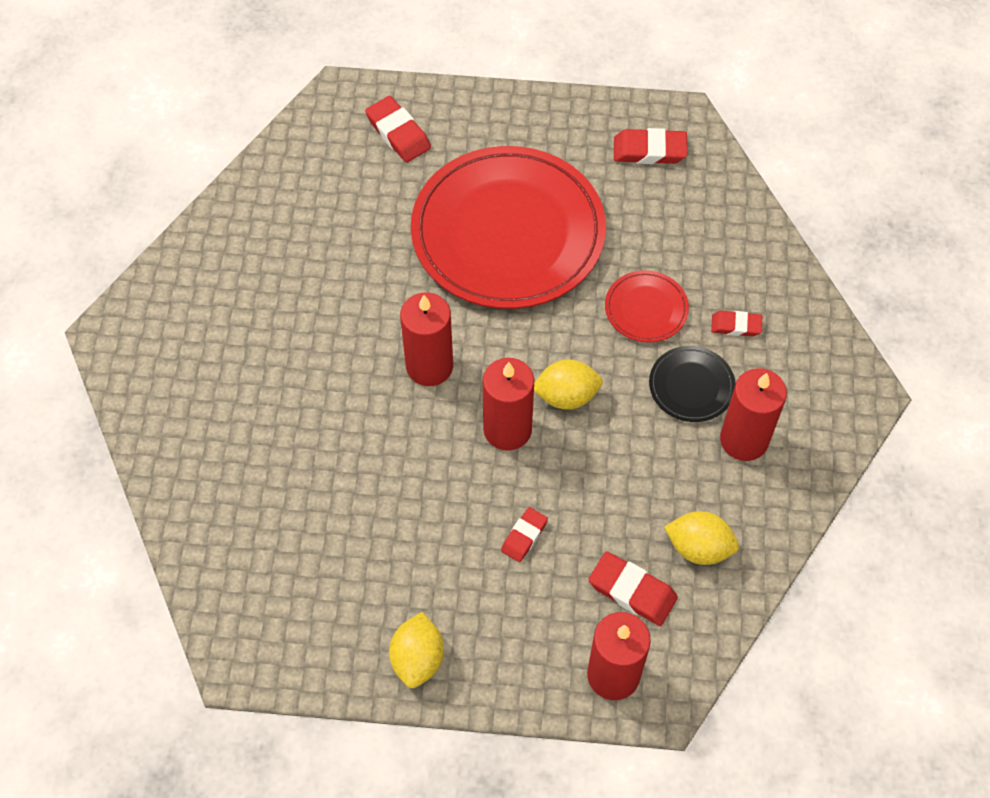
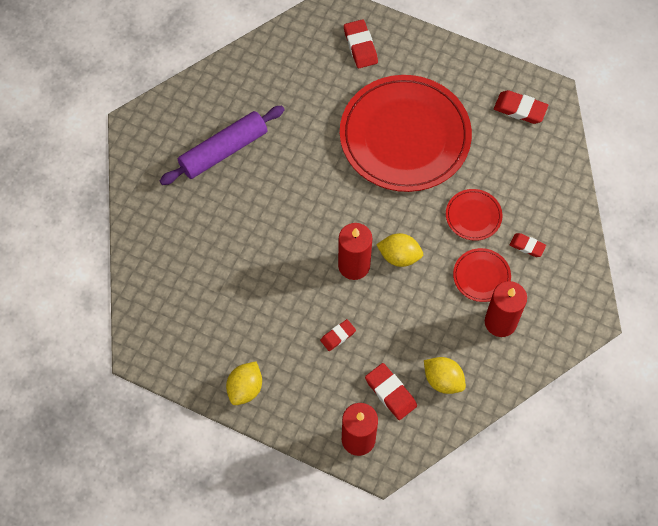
camera: 20 degrees right, 5 degrees up
(256, 330) = (223, 150): none -> purple rolling pin
(429, 366) = (321, 208): red candle -> none
(691, 386) = (481, 276): black plate -> red plate

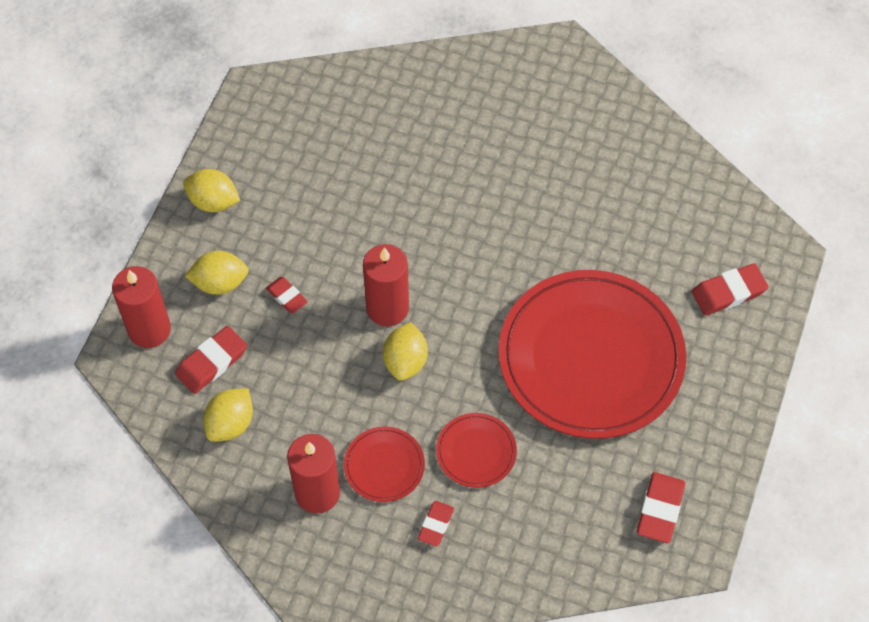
camera: 85 degrees right, 5 degrees down
(223, 150) = (538, 146): purple rolling pin -> none
(321, 385) = (220, 283): none -> yellow lemon

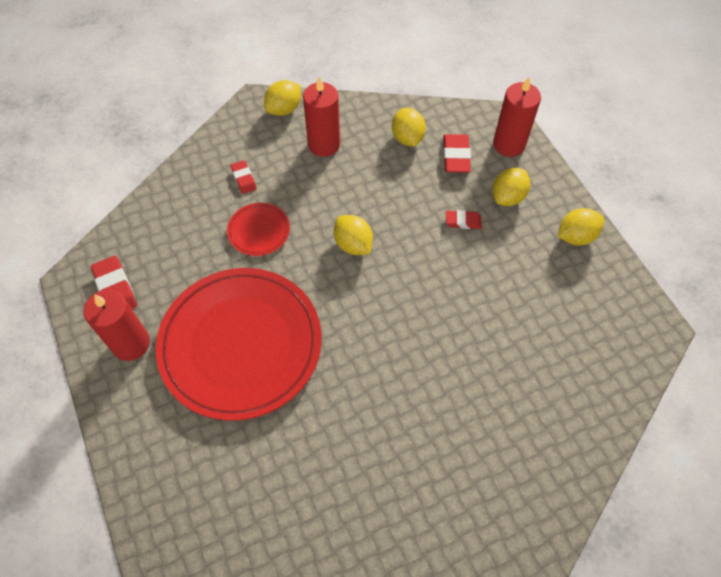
camera: 135 degrees right, 0 degrees up
(310, 577) = (284, 109): none -> yellow lemon
(384, 466) = (303, 183): red plate -> none
(387, 308) = (399, 265): red candle -> red candle (131, 344)
(728, 292) = (181, 482): red eraser -> none

